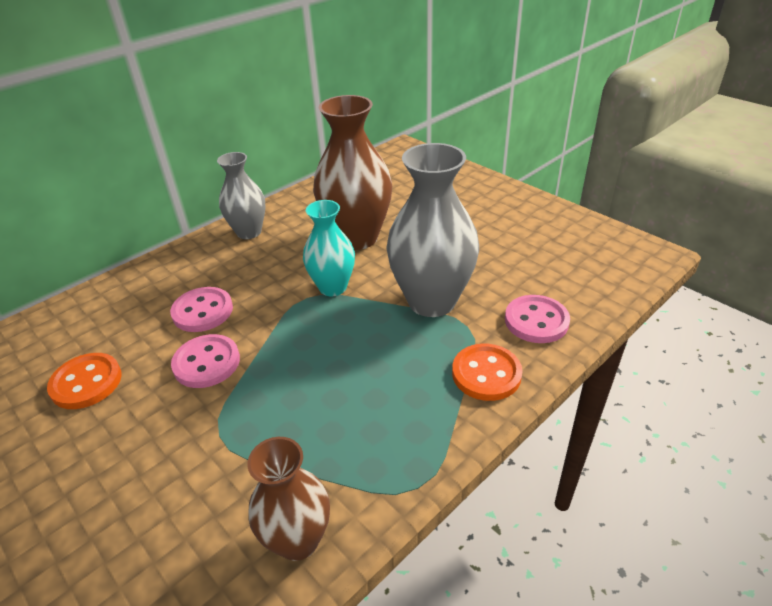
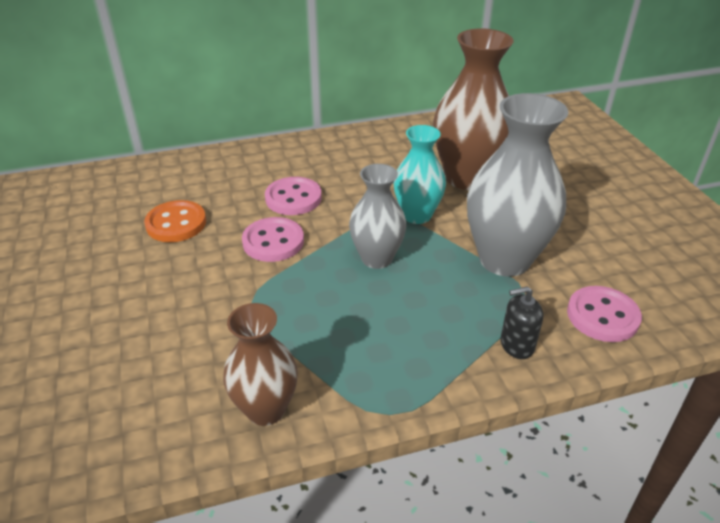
camera: 25 degrees right, 0 degrees up
(249, 232) = (370, 142): grey vase -> grey vase (376, 258)
(486, 374) = (516, 345): orange button -> black soap dispenser

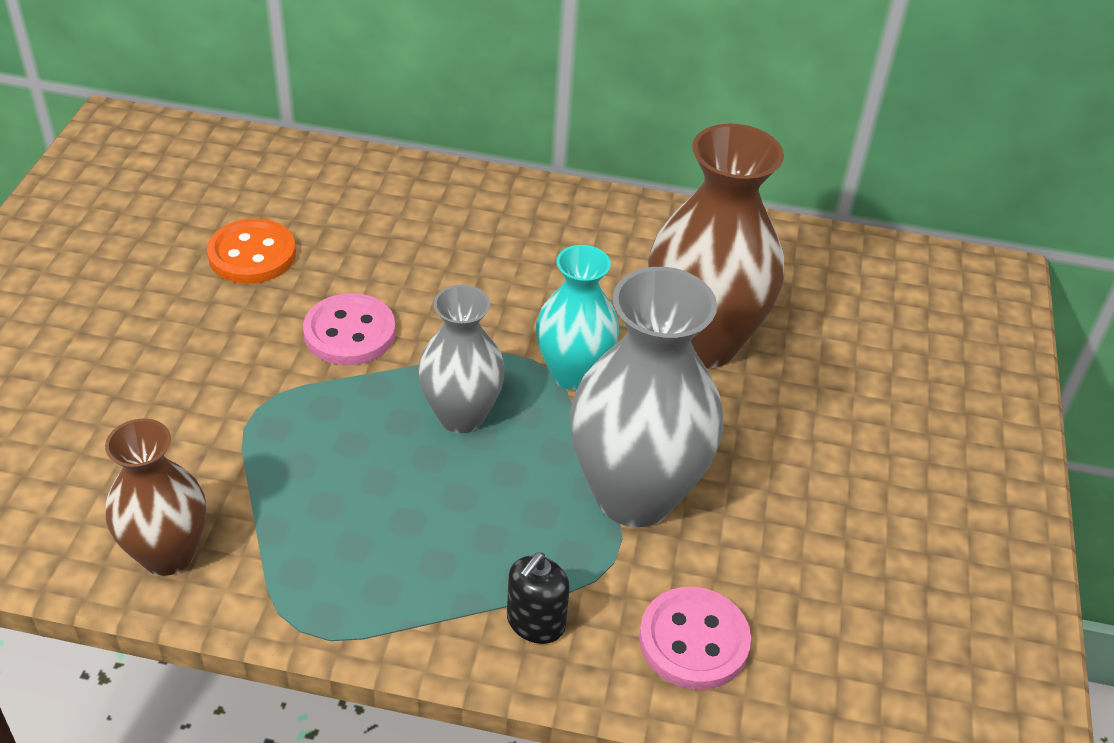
camera: 25 degrees right, 5 degrees up
(293, 198) = (427, 276): pink button -> none
(516, 345) = (535, 622): black soap dispenser -> black soap dispenser turned 75 degrees counterclockwise

